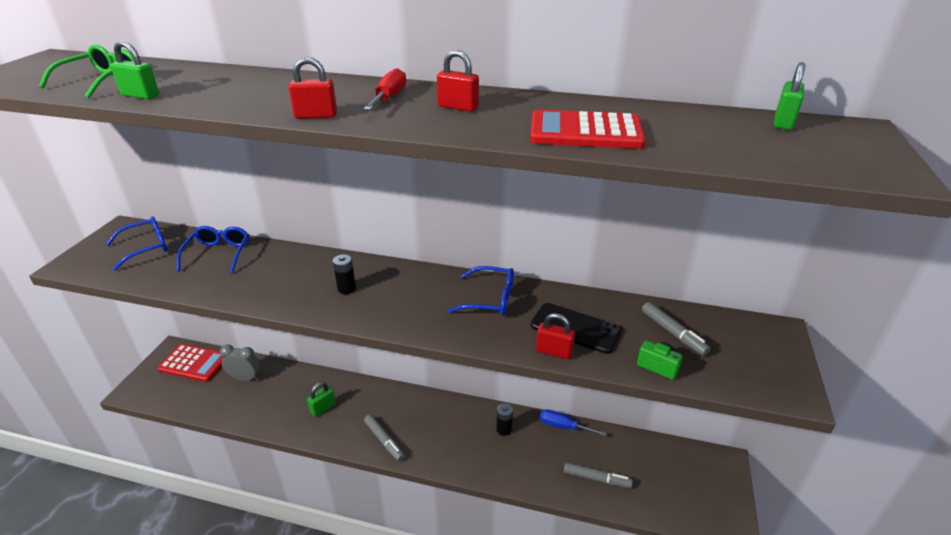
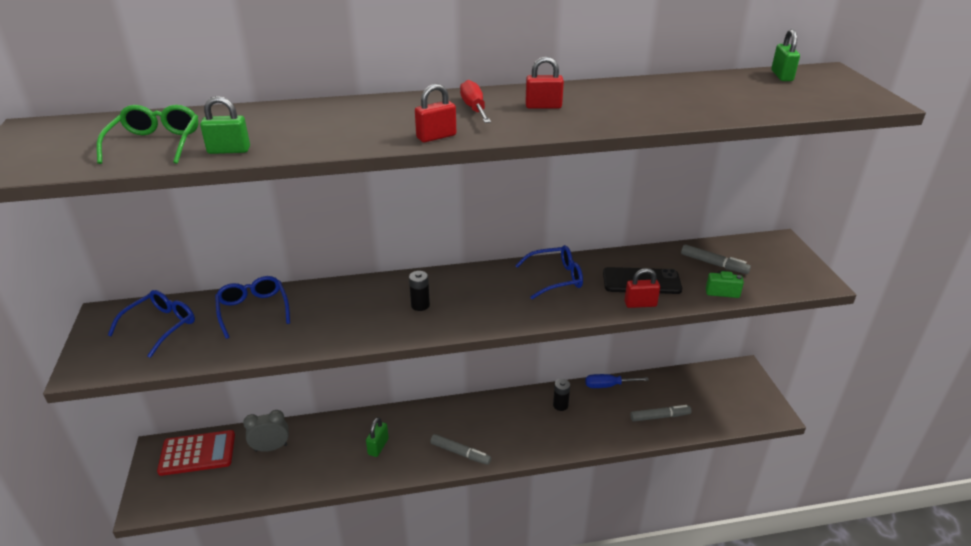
camera: 25 degrees left, 0 degrees up
(585, 132) = (664, 108): red calculator -> none

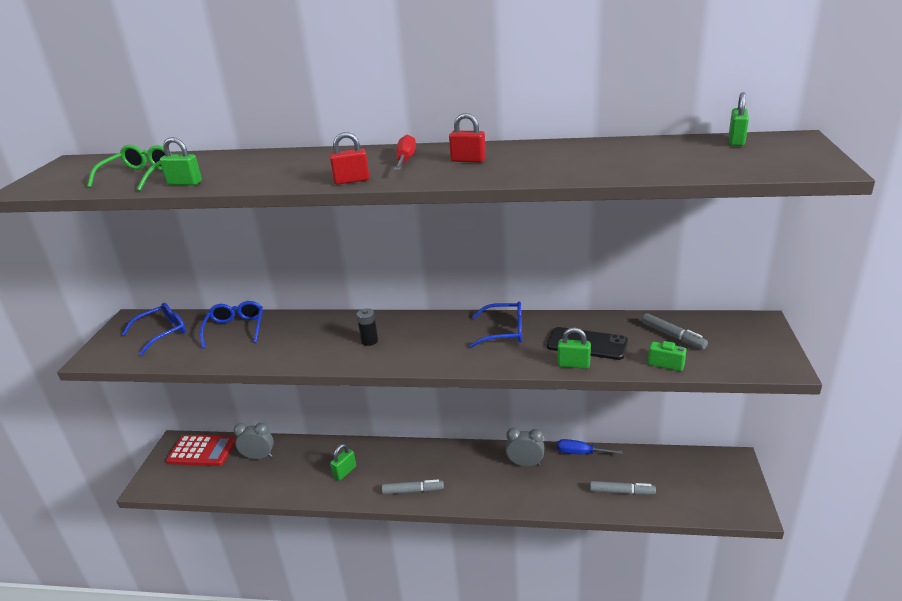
camera: 20 degrees right, 5 degrees down
(460, 453) = (413, 491): grey marker -> grey marker turned 45 degrees counterclockwise
(560, 405) = (525, 464): black battery -> grey clock
(640, 304) = (573, 364): red padlock -> green padlock

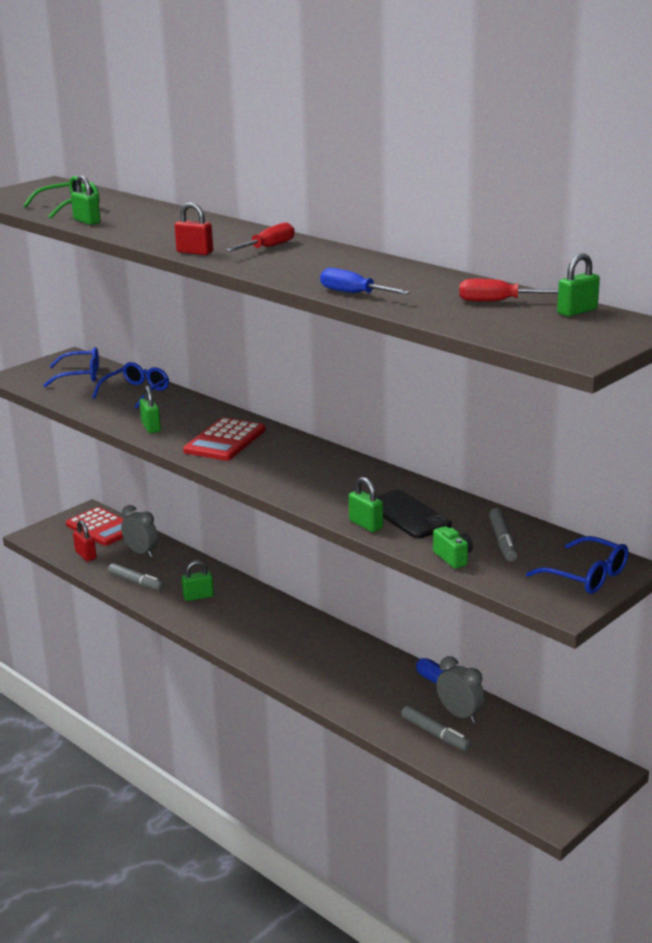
camera: 35 degrees right, 5 degrees down
(291, 354) = (151, 427): none -> green padlock
(369, 341) = (225, 441): black battery -> red calculator
(413, 491) = (238, 638): grey marker -> grey marker (136, 582)
(468, 160) = (313, 261): red padlock -> red padlock (85, 555)
(504, 332) = (350, 477): blue glasses -> blue glasses (586, 576)
(525, 464) = (371, 667): grey clock -> grey clock (459, 714)
(563, 174) = (353, 293): none -> blue screwdriver
(672, 150) = (497, 301): none -> red screwdriver

